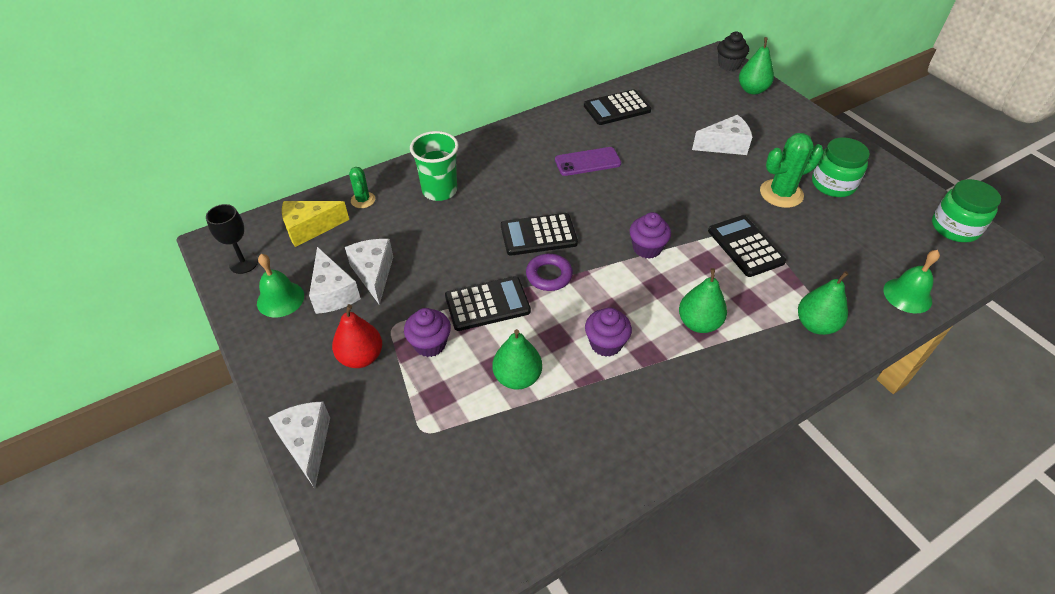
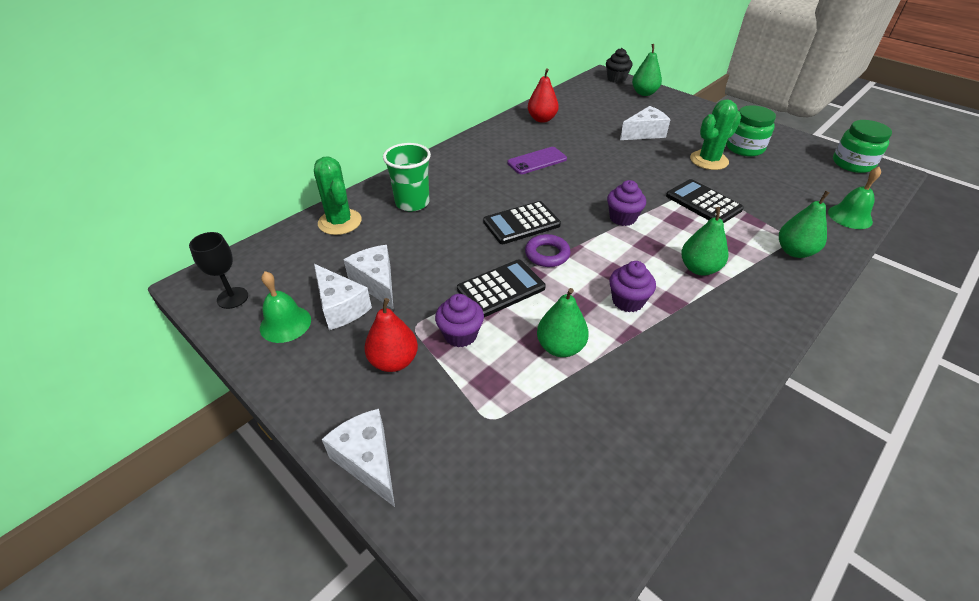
camera: 15 degrees left, 5 degrees down
(310, 229) = (294, 255): yellow cheese -> none
(363, 200) = (340, 222): green cactus -> green cactus, size x1.76
(617, 108) = (542, 119): black calculator -> red pear

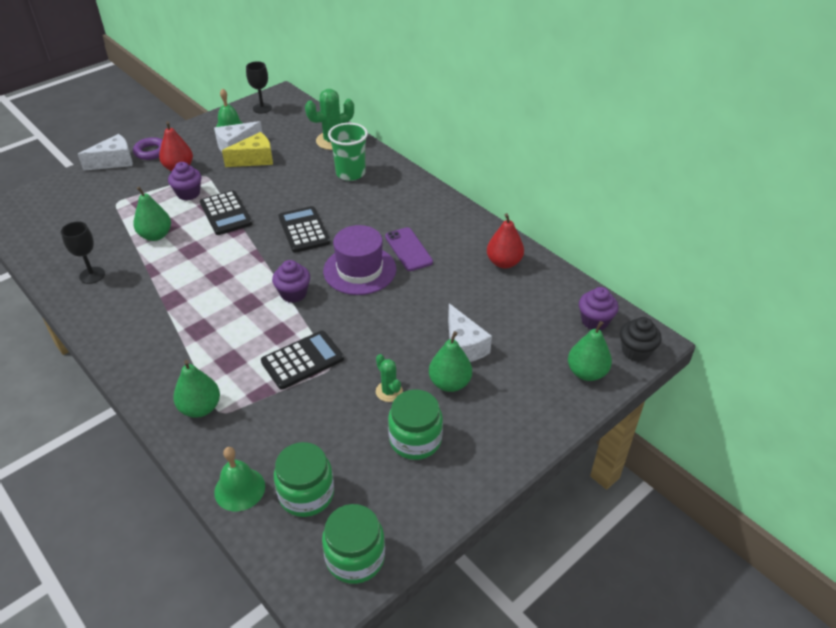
camera: 95 degrees right, 0 degrees up
(376, 283) = (254, 159): white cheese -> yellow cheese
(547, 254) = (257, 240): purple ring -> purple ring (151, 152)
(574, 184) = (359, 270): none -> purple hat
(627, 301) = (184, 276): purple cupcake -> purple cupcake (595, 321)
(662, 395) = (92, 275): none -> black goblet
(699, 268) = (204, 328): green pear -> green pear (450, 383)
(709, 160) = (389, 391): green cactus -> green cactus, size x0.57
(826, 186) = (306, 494): none -> green jar

